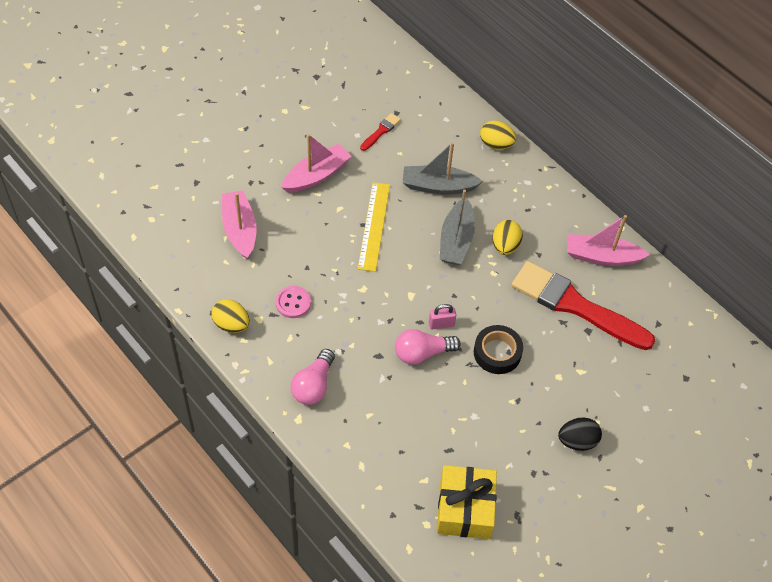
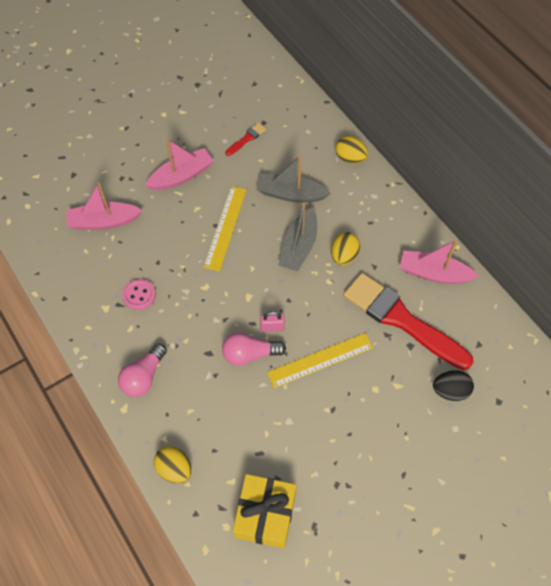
camera: 10 degrees right, 5 degrees up
(231, 324) = (80, 311): yellow egg -> yellow egg (174, 469)
(240, 229) = (103, 222): pink boat -> pink boat turned 90 degrees counterclockwise
(497, 353) = (320, 360): black tape -> yellow ruler
(577, 441) = (384, 456): black egg -> black egg (450, 391)

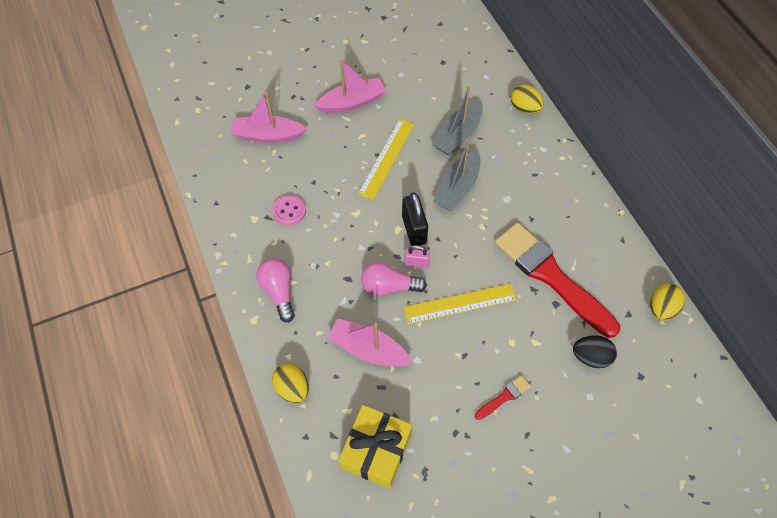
camera: 10 degrees right, 0 degrees up
(143, 377) = (279, 292): pink light bulb -> pink light bulb turned 120 degrees clockwise
(246, 139) = (423, 75): red brush -> red brush (504, 397)
(264, 295) = (414, 230): none -> black padlock
(290, 194) = (458, 135): grey boat -> grey boat turned 75 degrees counterclockwise
(344, 256) = (502, 203): yellow egg -> yellow egg (661, 308)
(433, 273) = (592, 235): pink boat -> pink boat (368, 349)

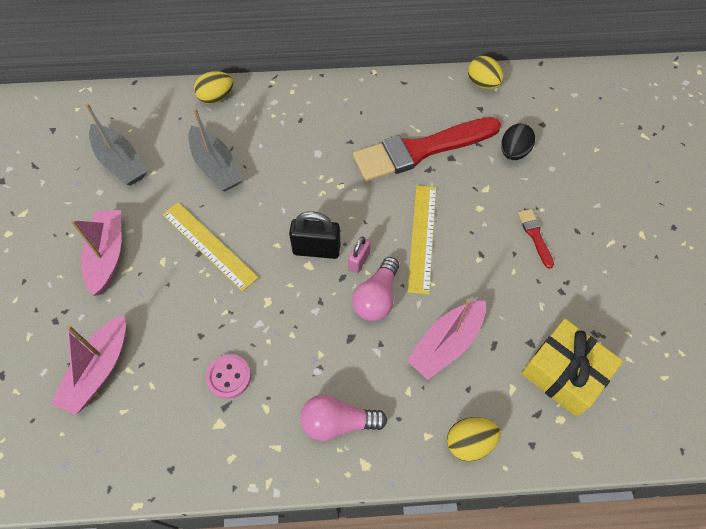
camera: 70 degrees left, 0 degrees up
(457, 188) = (283, 191): grey boat -> grey boat (120, 162)

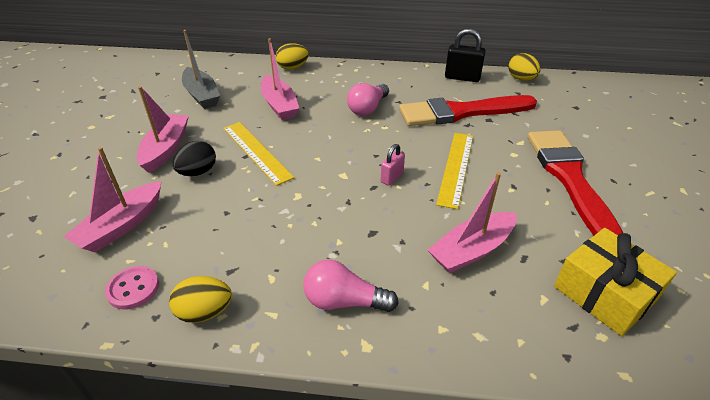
camera: 10 degrees right, 20 degrees down
(216, 167) = (279, 105): grey boat -> pink boat
(229, 377) = (242, 247): pink button -> pink button (133, 288)
(316, 249) = (353, 165): black padlock -> black padlock (462, 78)
(377, 298) = (404, 205): pink light bulb -> pink light bulb (367, 108)
(469, 442) = (491, 342): yellow egg -> yellow egg (205, 312)
(513, 152) = (548, 121): black egg -> black egg (198, 172)
(535, 236) = (569, 179): red brush -> red brush, size x2.48

